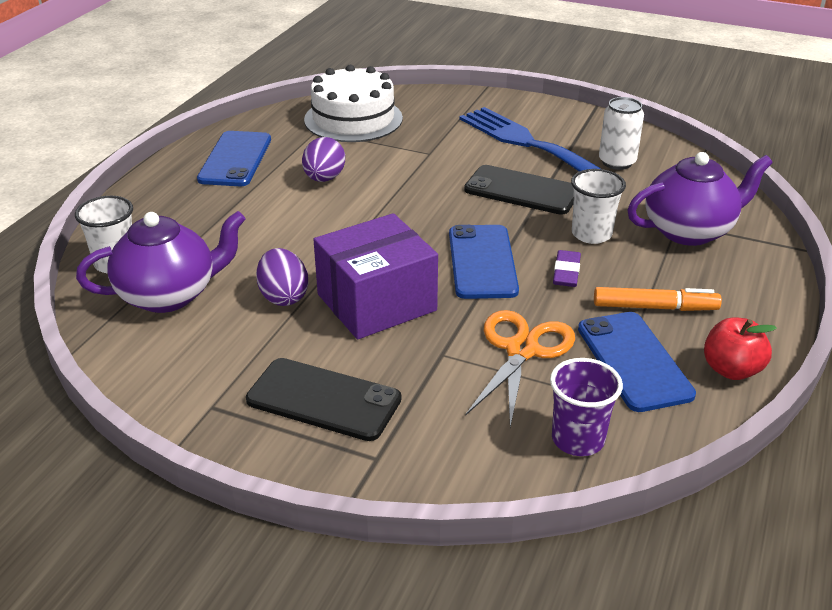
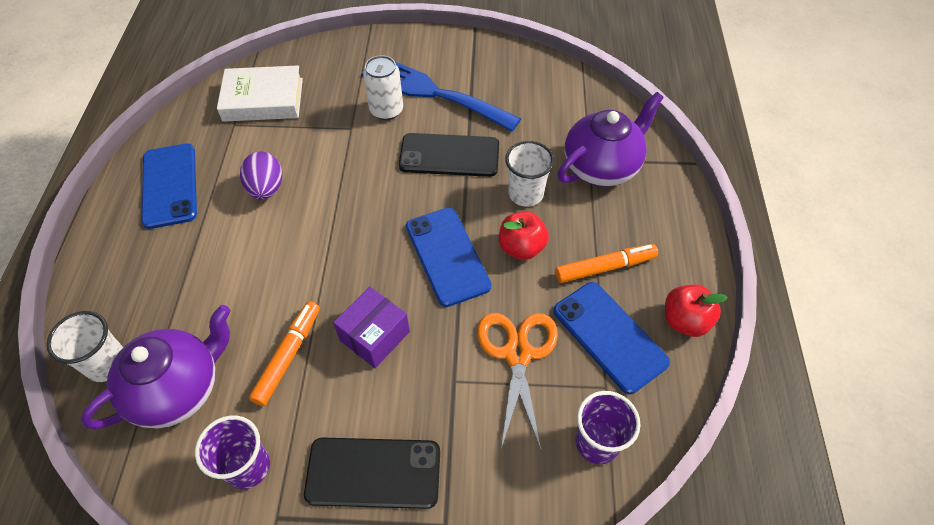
camera: 20 degrees left, 20 degrees up
(204, 363) = (248, 466): none -> purple cup
(283, 296) = (288, 356): purple egg -> orange marker
(353, 119) = (263, 100): white cake -> white book
(376, 302) = (374, 336): purple box -> purple box, size x0.62
(566, 272) = (521, 247): purple eraser -> red apple
(617, 162) = (516, 97): white can -> white can (386, 110)

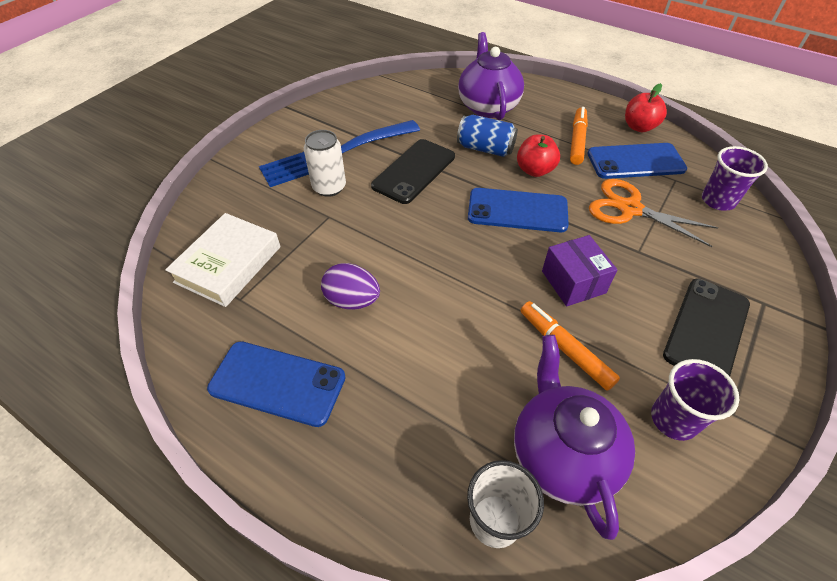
camera: 60 degrees left, 5 degrees down
(525, 194) = (485, 149): white cup -> blue can

